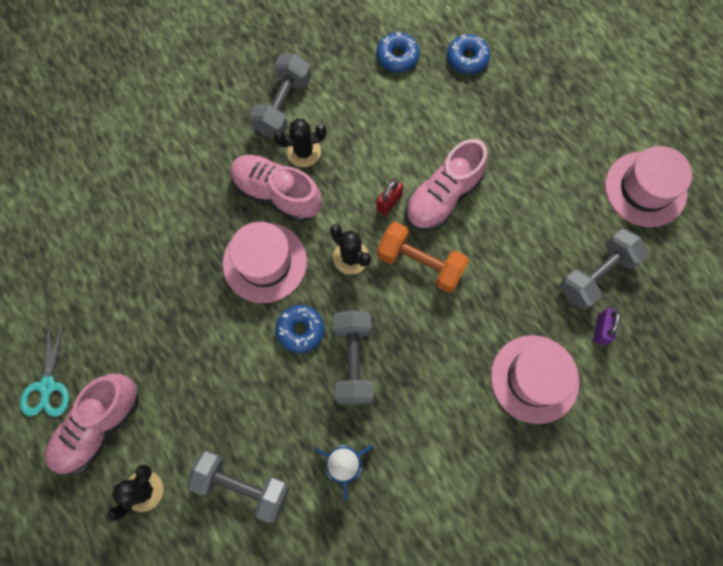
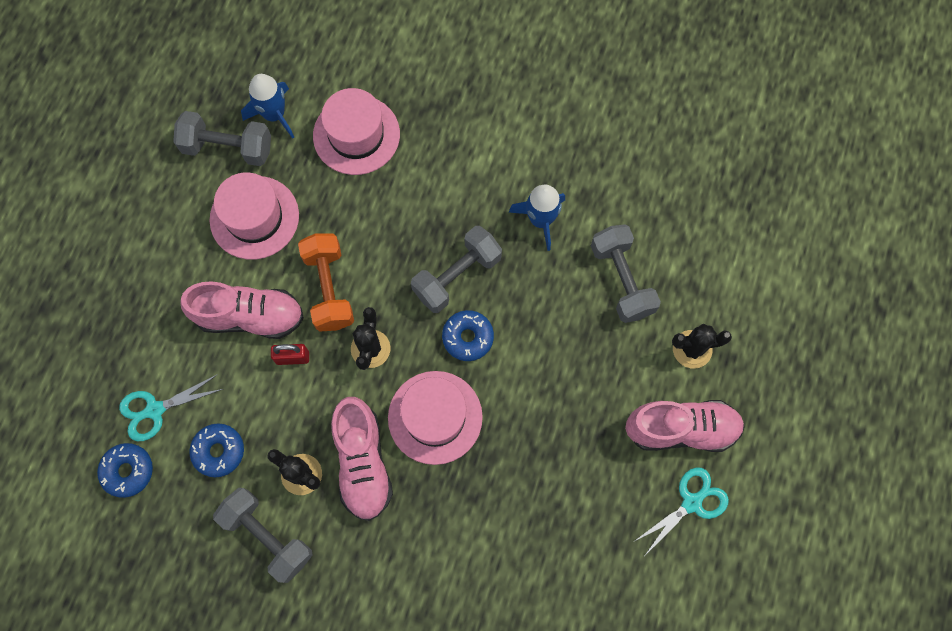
camera: 130 degrees left, 0 degrees up
(283, 106) = (267, 536): grey dumbbell -> grey dumbbell turned 60 degrees clockwise
(425, 96) = (154, 410): none -> turquoise scissors
(467, 58) = (81, 403): blue donut -> blue donut (219, 451)
(601, 329) = (274, 115): purple padlock -> blue rocket
(645, 189) = (113, 161): pink hat -> pink hat (254, 217)

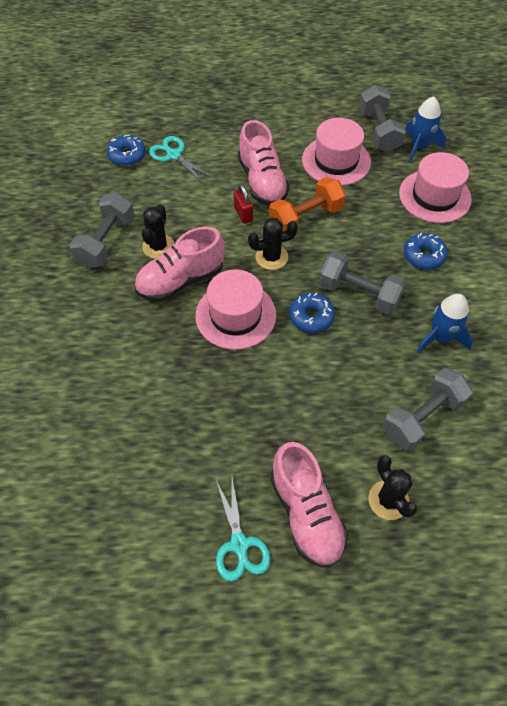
camera: 70 degrees right, 15 degrees down
(219, 451) = (158, 196): blue donut -> blue donut (423, 256)
(692, 502) = (239, 545): turquoise scissors -> turquoise scissors turned 45 degrees clockwise

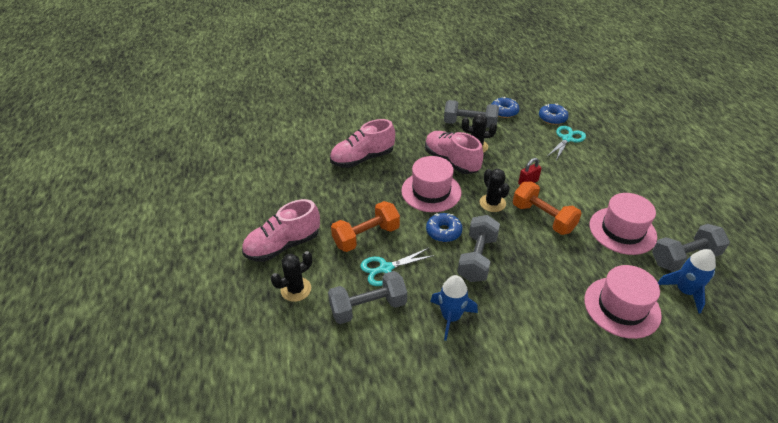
camera: 80 degrees right, 15 degrees down
(239, 545) = (261, 216): turquoise scissors -> turquoise scissors (385, 268)
(262, 181) = (568, 188): pink shoe -> pink shoe (362, 158)
(306, 404) = (366, 236): none -> orange dumbbell
(422, 417) = (368, 307): grey dumbbell -> grey dumbbell turned 60 degrees counterclockwise
(423, 256) = (539, 301): blue donut -> blue donut (504, 111)

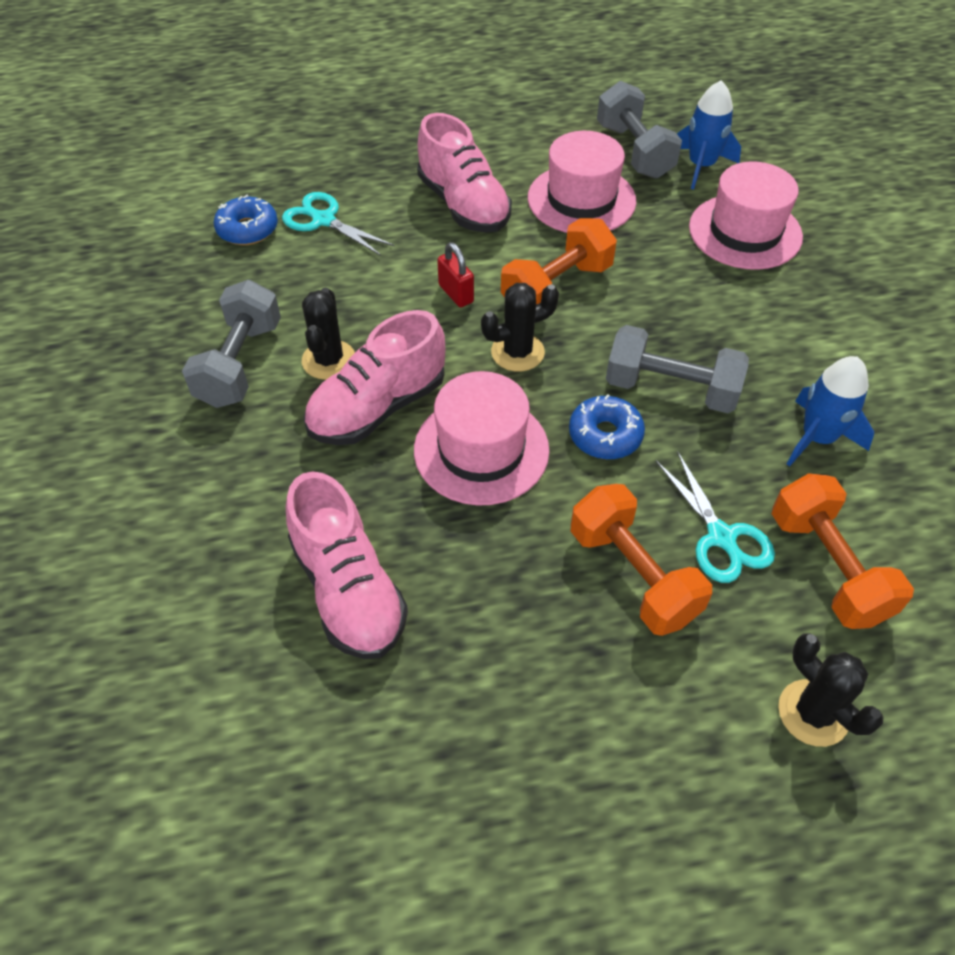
camera: 90 degrees left, 10 degrees up
(283, 245) = (683, 760): pink shoe -> pink shoe (463, 205)
(368, 307) = (827, 567): grey dumbbell -> orange dumbbell
(504, 111) = (203, 300): blue donut -> none

